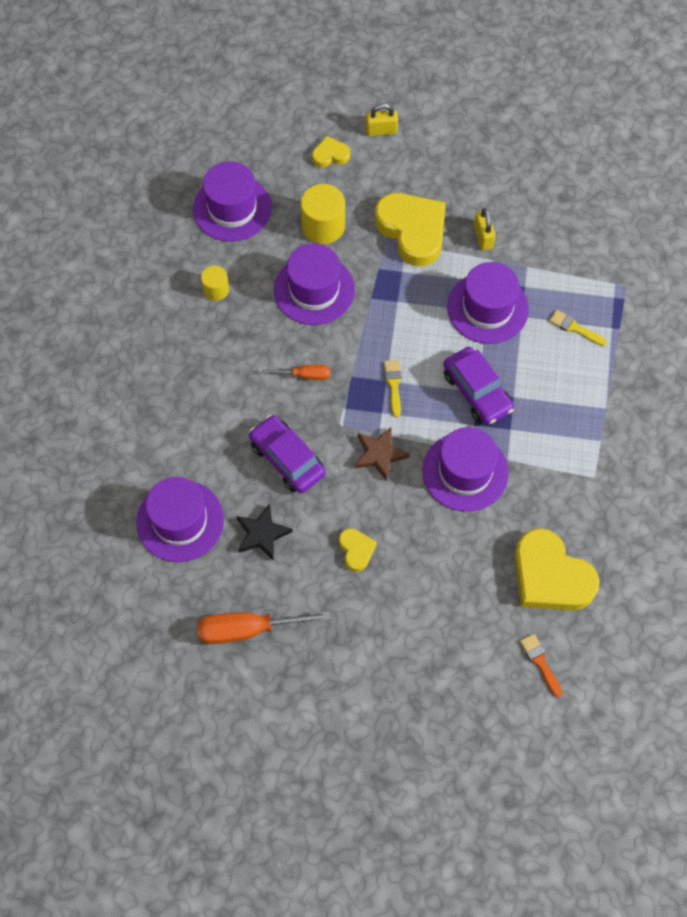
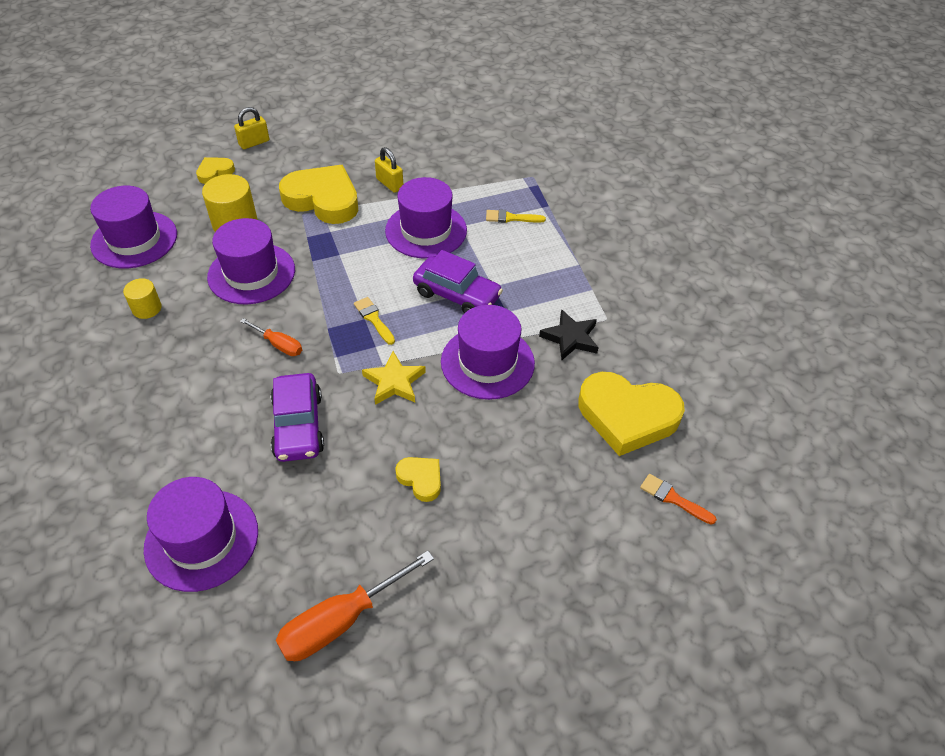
camera: 30 degrees left, 15 degrees down
(262, 534) = (307, 510): black star -> black star (570, 338)
(287, 459) = (298, 426): purple car -> purple car turned 120 degrees counterclockwise
(305, 375) = (279, 345): orange screwdriver -> orange screwdriver turned 60 degrees clockwise
(379, 454) = (394, 382): brown star -> yellow star

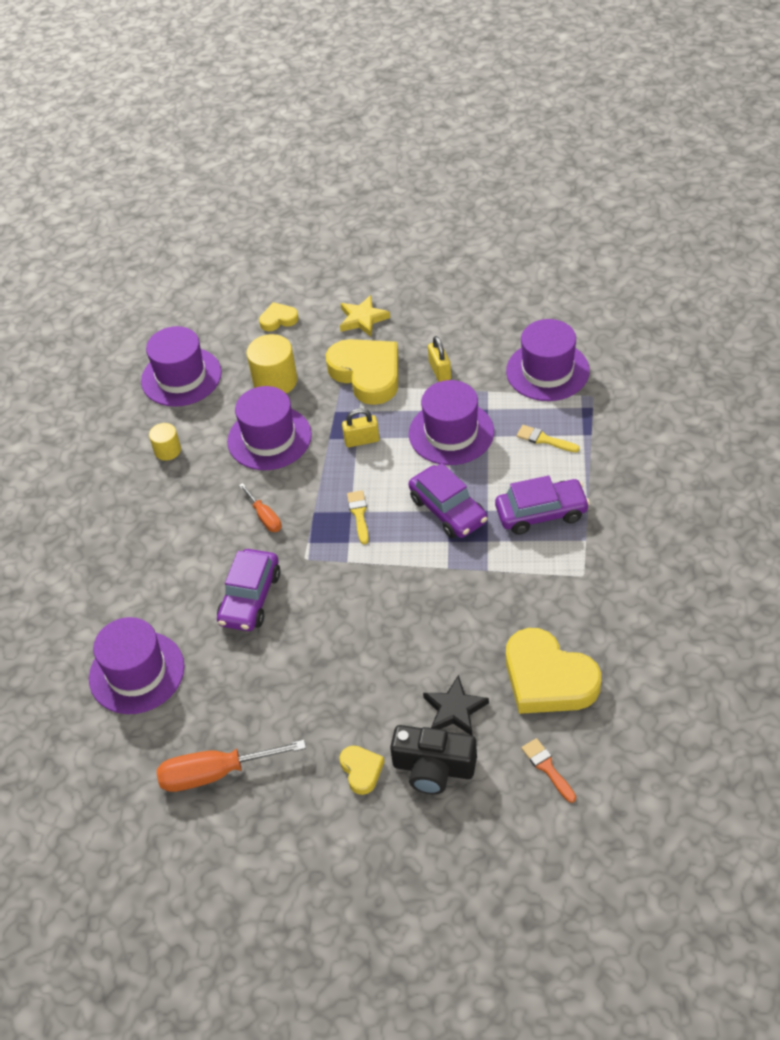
camera: 30 degrees right, 0 degrees up
(254, 143) = (328, 293): yellow padlock -> yellow padlock (362, 440)
(394, 382) = (349, 582): yellow star -> yellow star (362, 319)
(421, 479) = (331, 678): yellow heart -> yellow heart (361, 770)
(487, 362) = (443, 587): purple hat -> purple hat (547, 371)
(541, 277) = (541, 513): none -> purple car
(568, 535) = (433, 768): none -> black camera
(570, 338) = (536, 585): black star -> black star (455, 710)

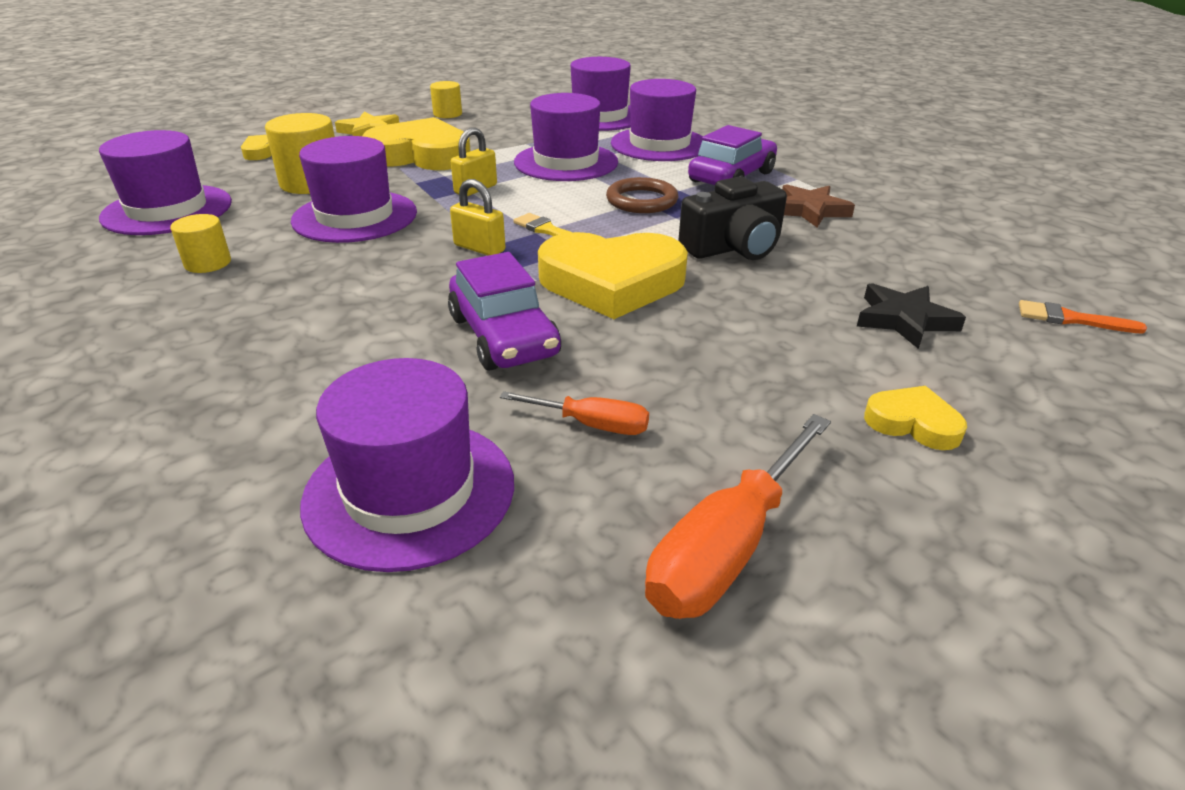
camera: 45 degrees left, 15 degrees down
(264, 517) = (428, 268): orange screwdriver -> orange screwdriver (592, 425)
(433, 768) = (979, 376): black camera -> black camera (734, 247)
(439, 312) = (447, 114): none -> yellow cylinder
(440, 371) = (497, 138): yellow padlock -> yellow padlock (479, 248)
(448, 510) = (642, 201): purple car -> brown ring
(542, 582) = (810, 210): none -> brown star
(544, 439) = (659, 144): yellow brush -> purple hat
(548, 678) = (938, 262): yellow heart -> yellow heart (612, 282)

